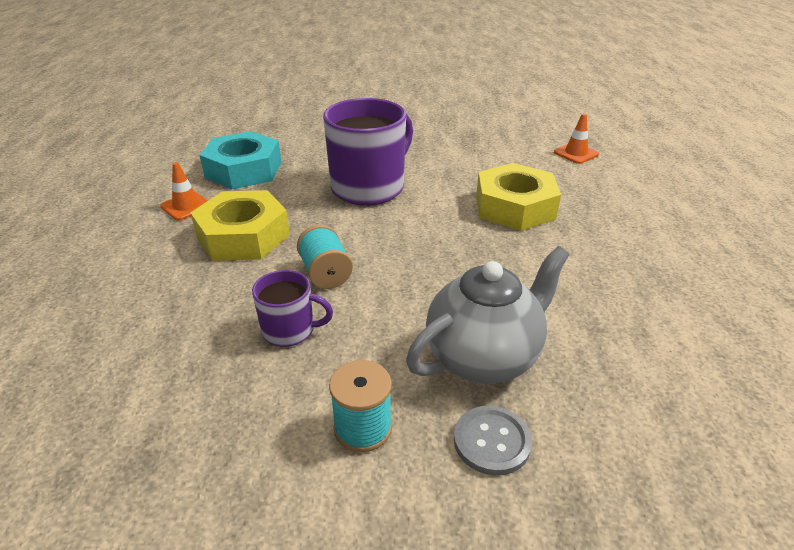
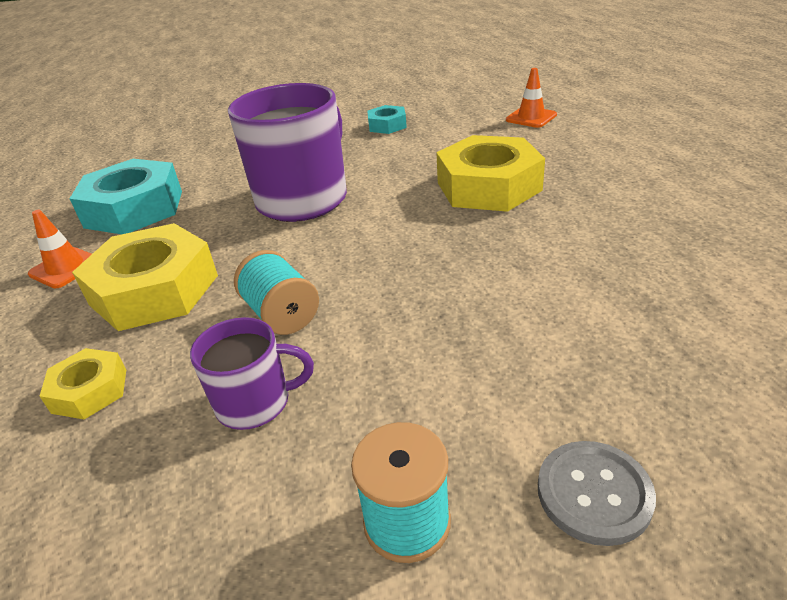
camera: 10 degrees left, 0 degrees up
(185, 297) = (89, 391): none -> yellow nut
(455, 137) = (387, 125): none -> turquoise nut
(484, 357) = (532, 377): grey teapot -> none

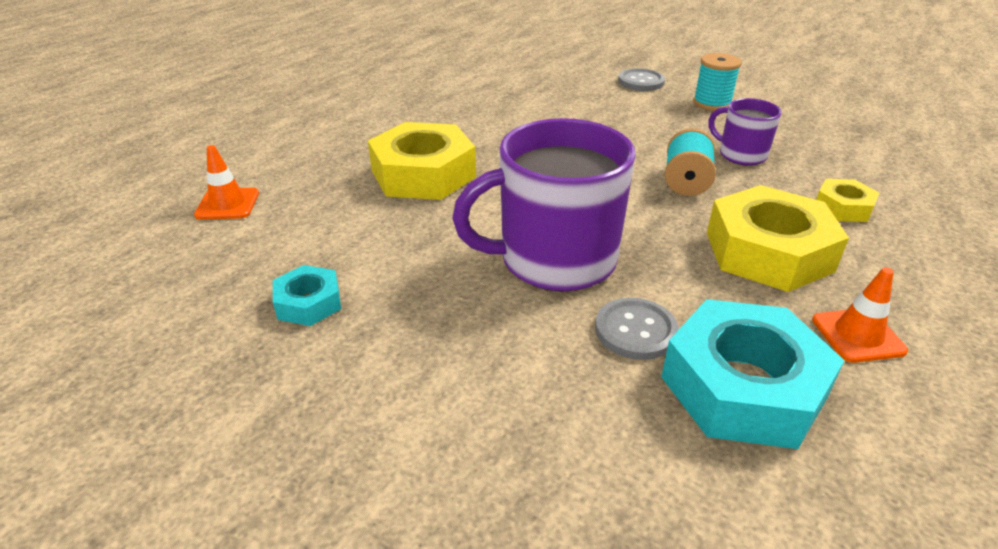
camera: 135 degrees left, 0 degrees up
(213, 198) = (635, 330): none -> grey button

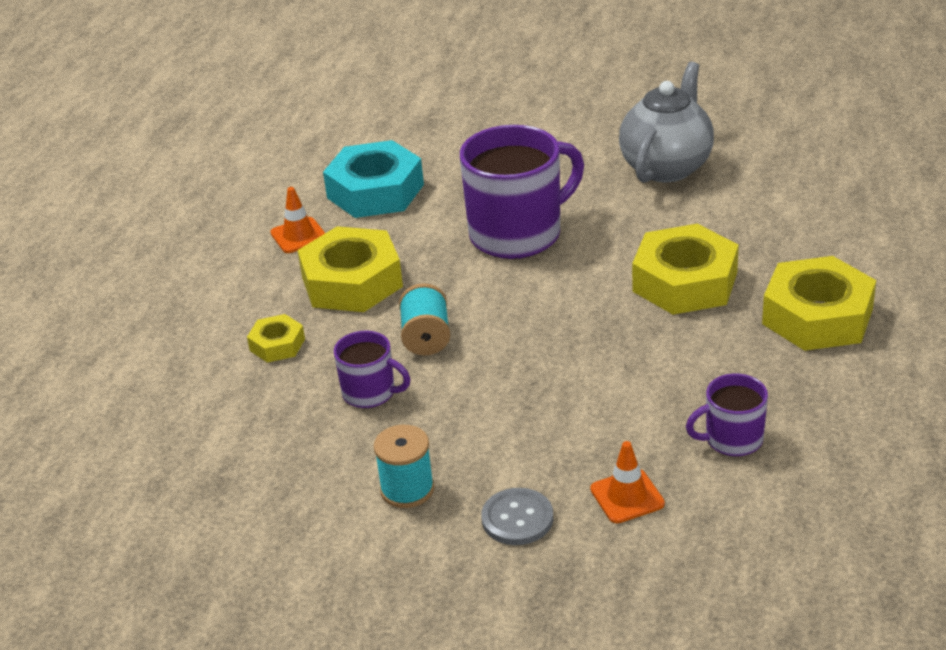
camera: 165 degrees right, 0 degrees up
(227, 204) = (820, 210): orange traffic cone -> orange traffic cone (627, 496)
(308, 303) = (666, 167): turquoise nut -> grey teapot
(350, 130) = (817, 316): none -> yellow nut
(484, 87) = (732, 439): none -> purple mug
(635, 330) = (444, 203): grey button -> none

